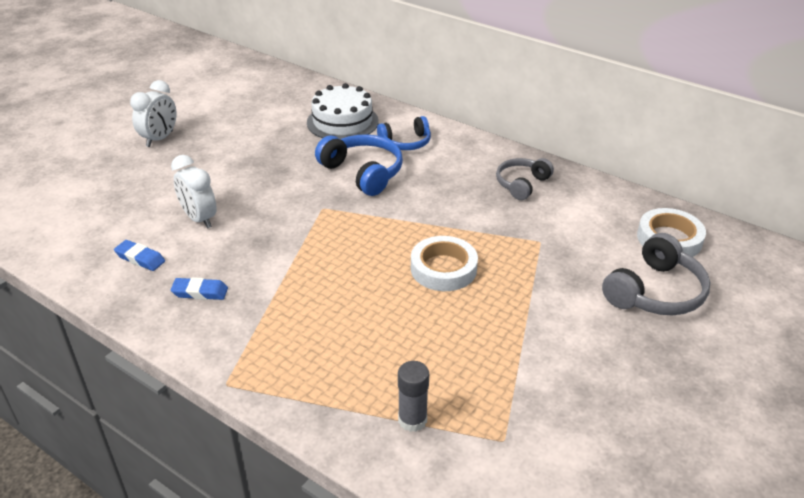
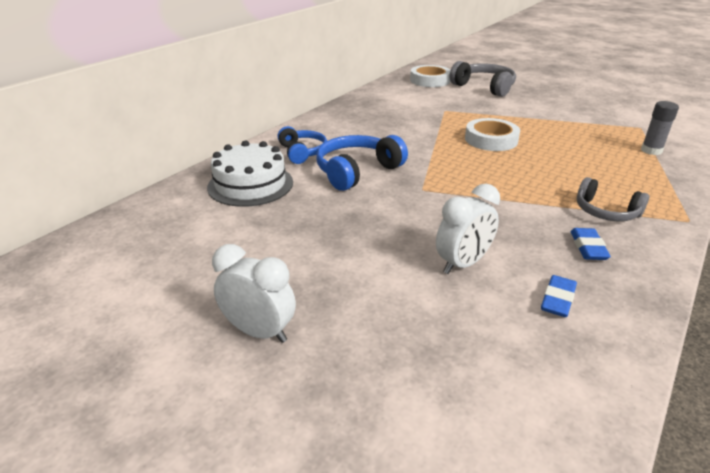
camera: 90 degrees left, 5 degrees down
(521, 184) = (372, 112): grey headphones -> grey headphones (605, 212)

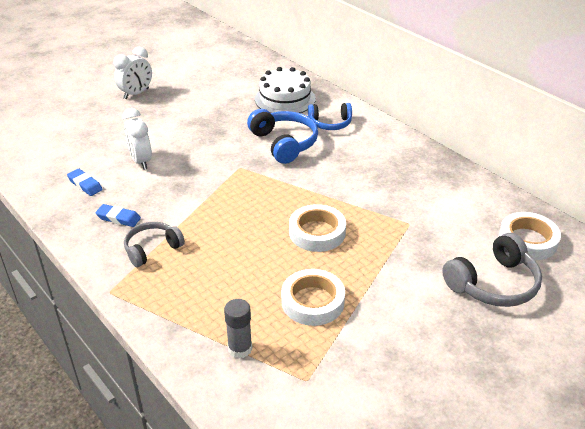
camera: 105 degrees right, 5 degrees up
(571, 133) = (312, 301): none -> white tape

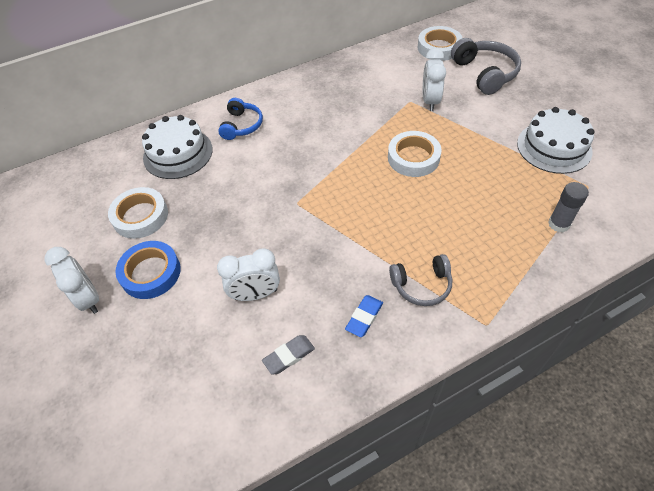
camera: 75 degrees left, 15 degrees up
(85, 185) = (289, 356): blue eraser -> grey eraser
(152, 249) = (422, 285): grey headphones -> grey headphones turned 75 degrees counterclockwise
(159, 112) = (150, 273): none -> blue tape
(284, 143) = (264, 163): blue headphones -> none
(312, 301) = (502, 172): white tape -> white tape (140, 216)
(369, 349) = (554, 147): none -> white cake
(415, 239) = (430, 101): none -> white clock

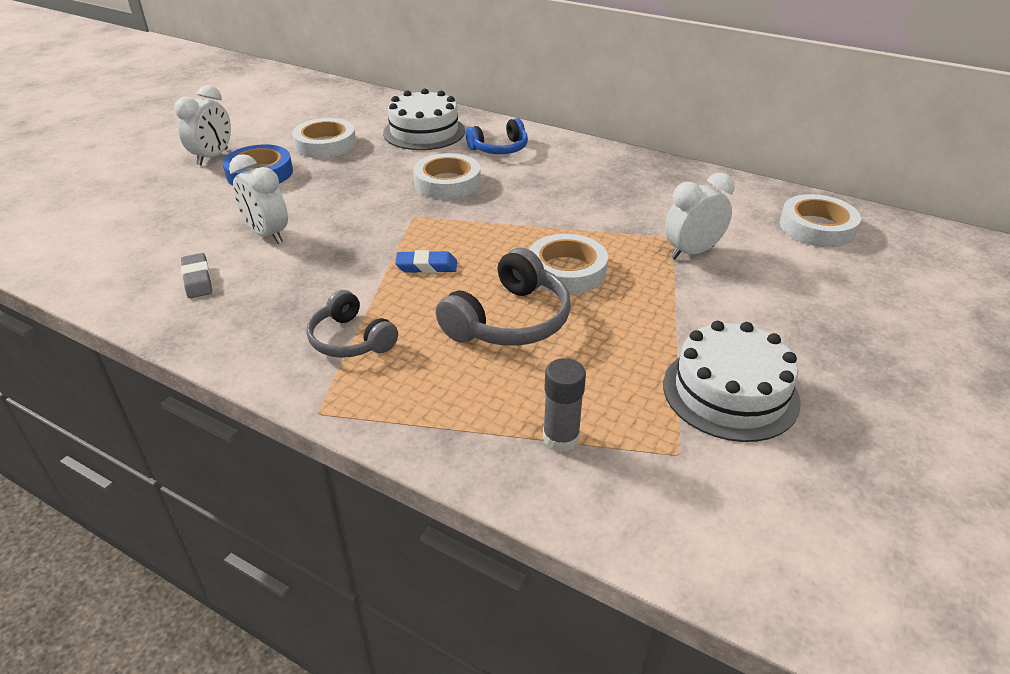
camera: 55 degrees right, 15 degrees down
(265, 169) = (447, 182): none -> white tape
(289, 356) = (197, 279): grey eraser -> grey eraser turned 45 degrees clockwise
(364, 317) = (275, 311): blue eraser -> blue eraser (426, 266)
(485, 73) = (817, 281): grey headphones -> grey headphones (510, 321)

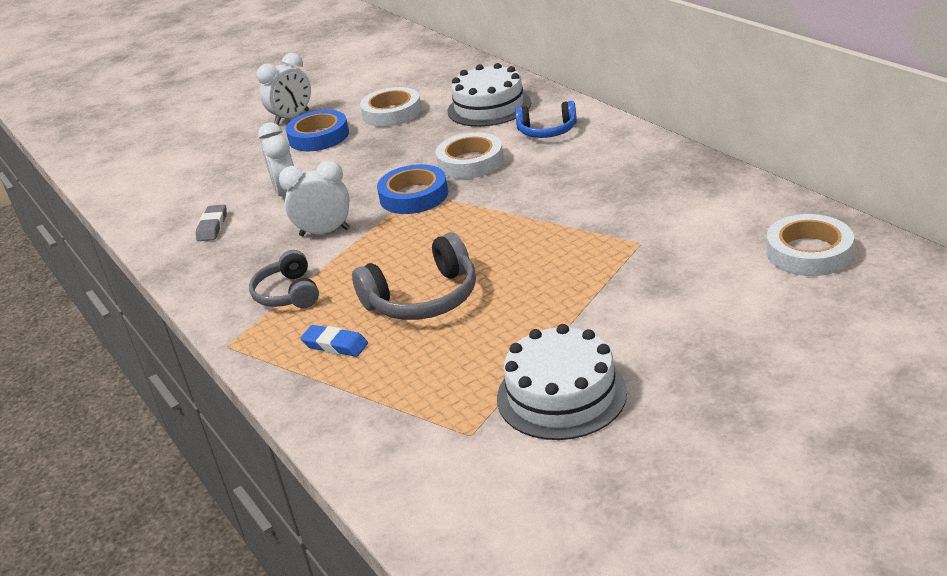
camera: 30 degrees right, 5 degrees down
(414, 220) = (414, 196): none -> blue tape
(426, 266) = (392, 240): blue eraser -> blue eraser (335, 345)
(561, 438) = (386, 402): grey glue stick -> none
(566, 271) = (509, 261): white tape -> none
(692, 252) = (646, 261): white clock -> white clock (324, 232)

